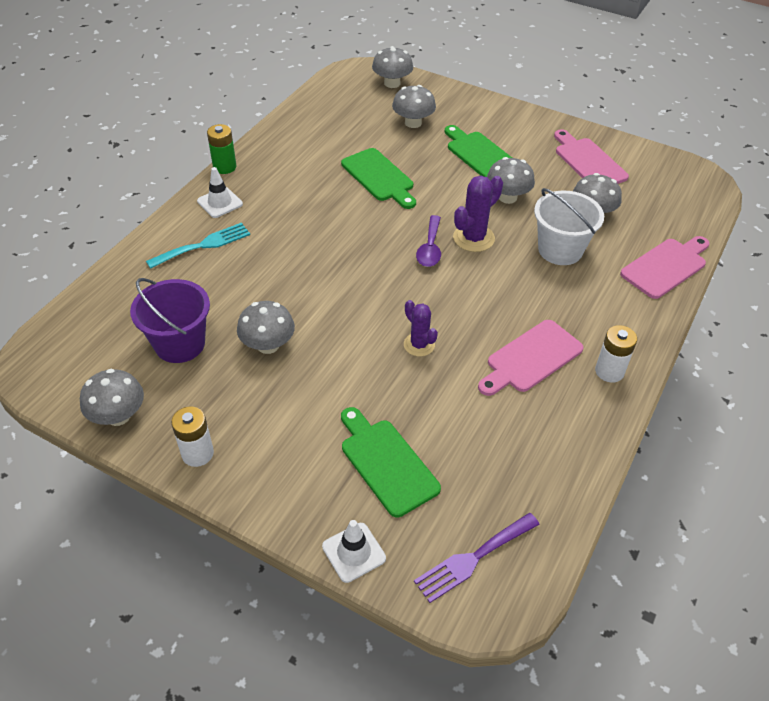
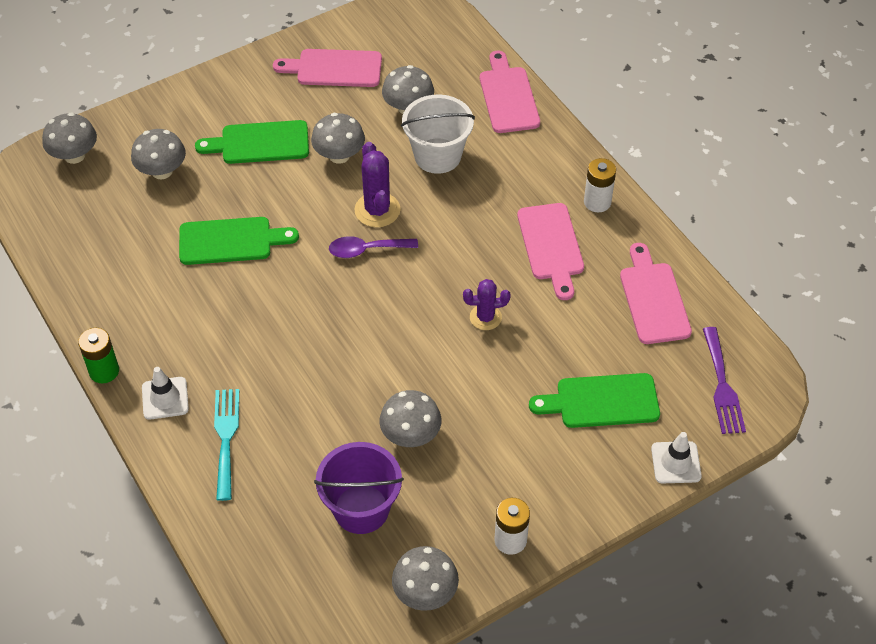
camera: 60 degrees left, 5 degrees up
(430, 248) = (367, 250): purple spoon -> purple spoon turned 135 degrees clockwise
(534, 458) = (653, 299): none -> pink cutting board

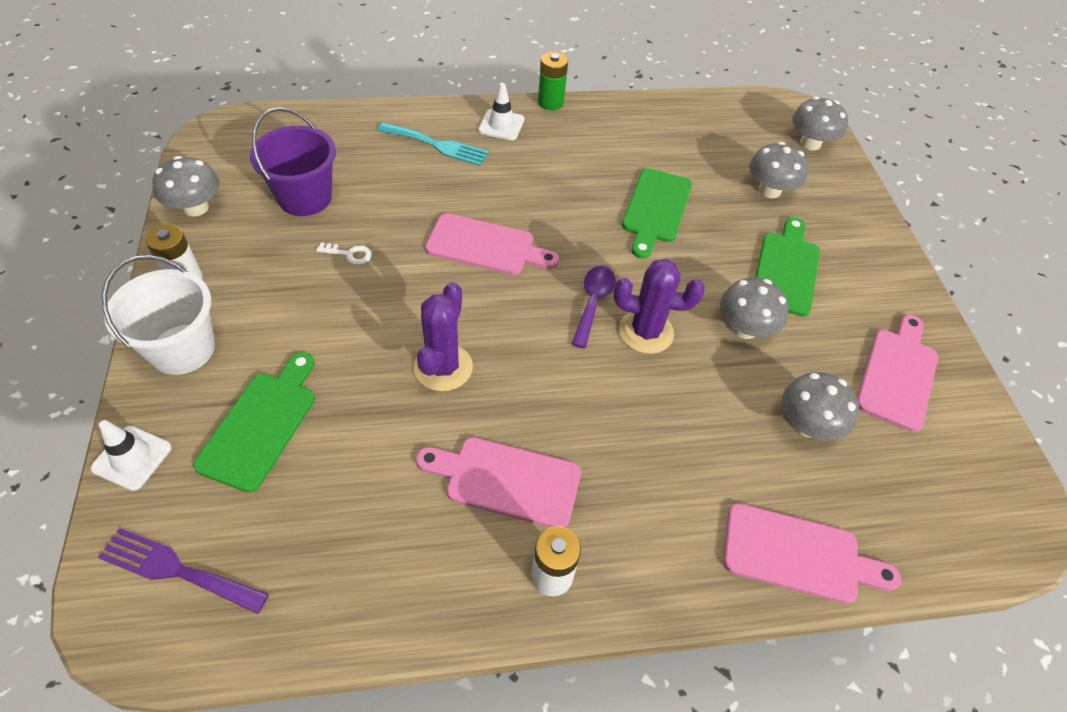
camera: 110 degrees right, 0 degrees up
(410, 435) = (349, 254): grey mushroom -> white key
(437, 156) = (710, 422): white bucket -> white bucket (182, 349)
(485, 317) = (443, 367): purple cactus -> purple cactus, size x1.50
(653, 299) = (355, 560): pink cutting board -> pink cutting board (486, 246)

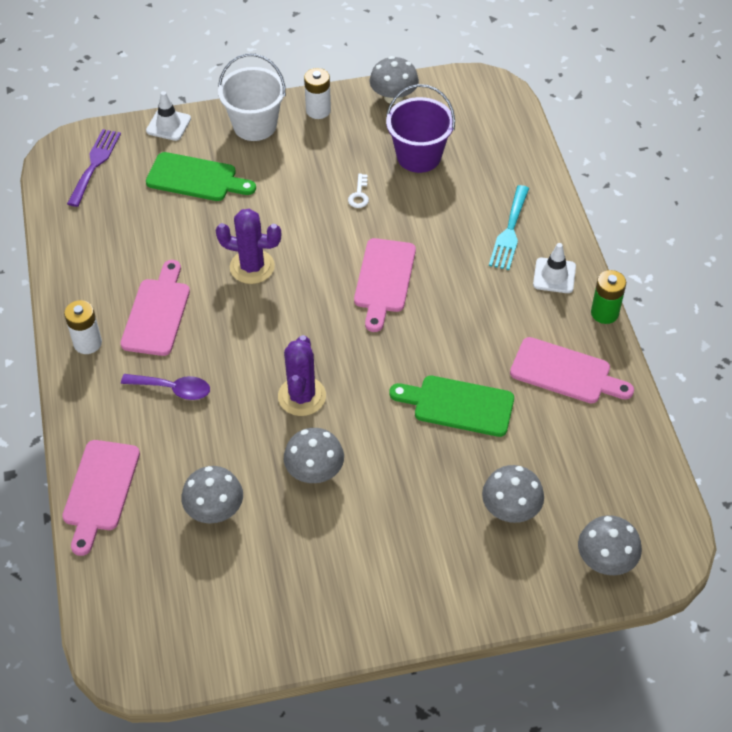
camera: 90 degrees right, 0 degrees up
(593, 303) = (329, 358): purple spoon -> purple spoon (173, 389)
(786, 269) = (394, 513): green cutting board -> none
(898, 374) = (274, 592): pink cutting board -> pink cutting board (565, 372)

